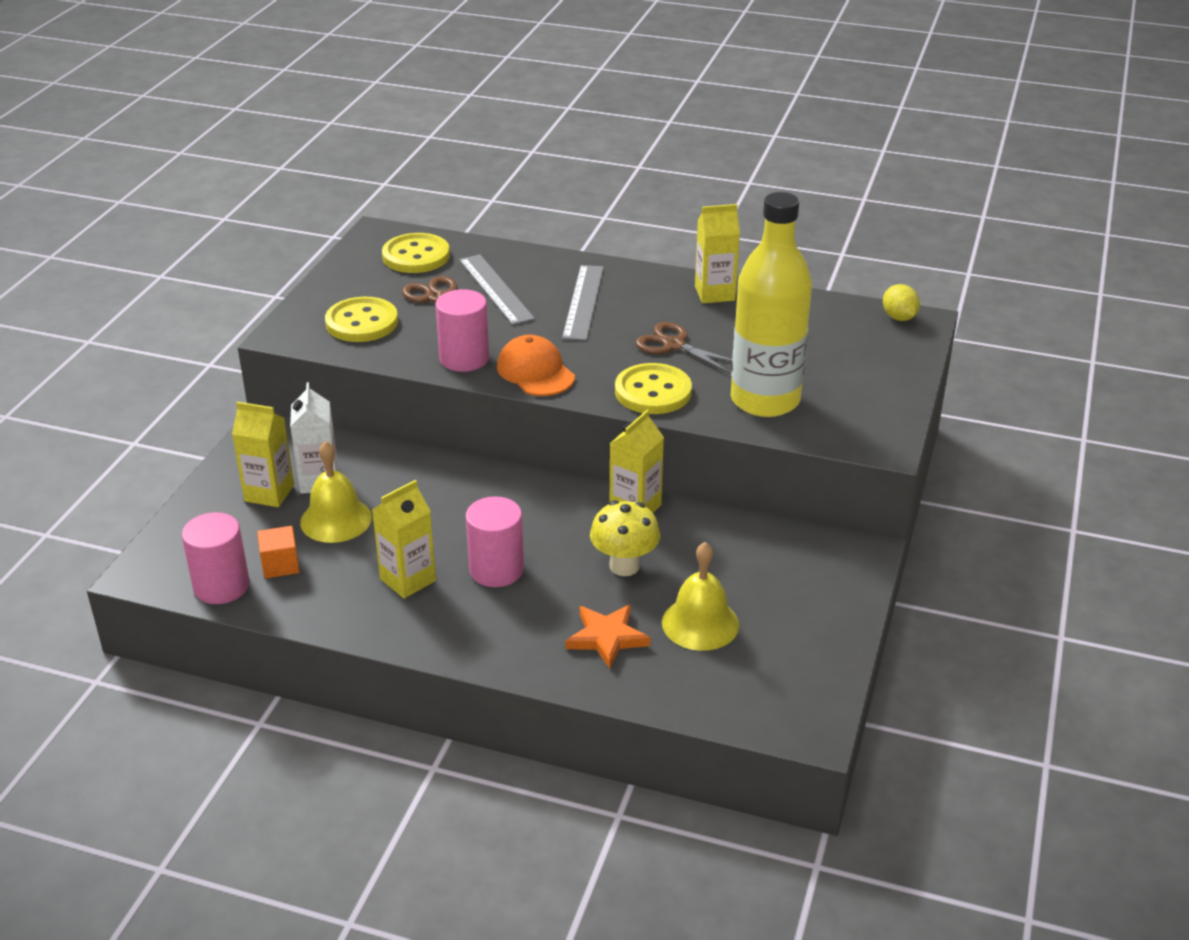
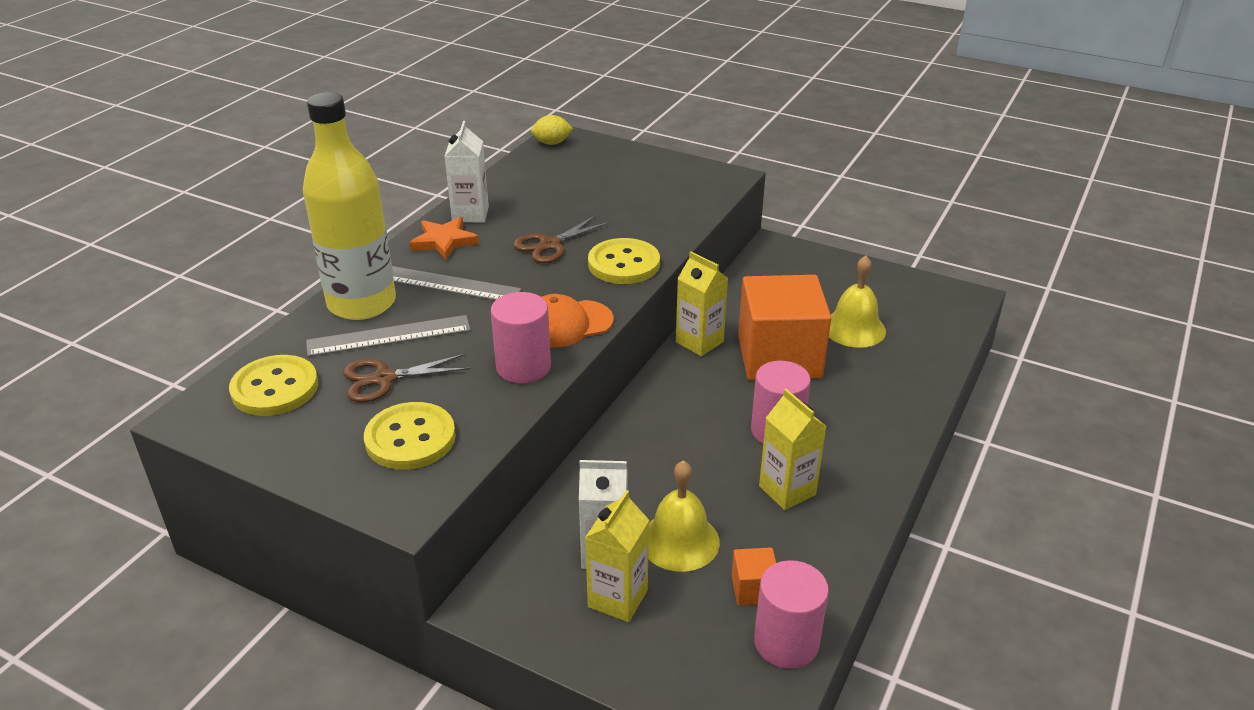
camera: 80 degrees left, 0 degrees up
(607, 638) = (872, 376): orange star -> orange star (444, 241)
(624, 566) = (779, 357): yellow mushroom -> orange cube
(714, 293) = (470, 214): yellow carton -> white carton
(765, 400) = (653, 214): yellow bottle -> yellow bottle (362, 303)

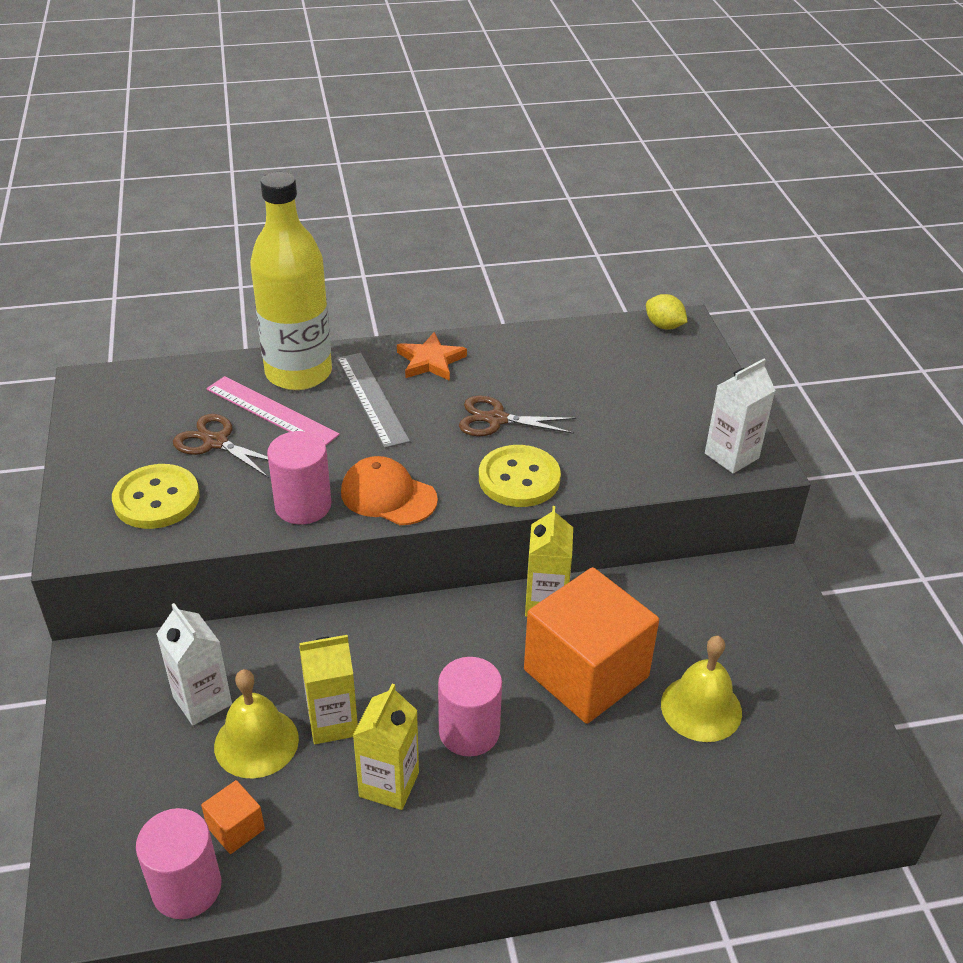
camera: 50 degrees right, 5 degrees up
(275, 388) = (155, 398): yellow button -> none
(389, 336) = (271, 411): grey ruler -> pink ruler
(470, 214) = (487, 350): white carton -> white carton (731, 456)
(617, 598) = (156, 740): yellow carton -> yellow carton (333, 722)

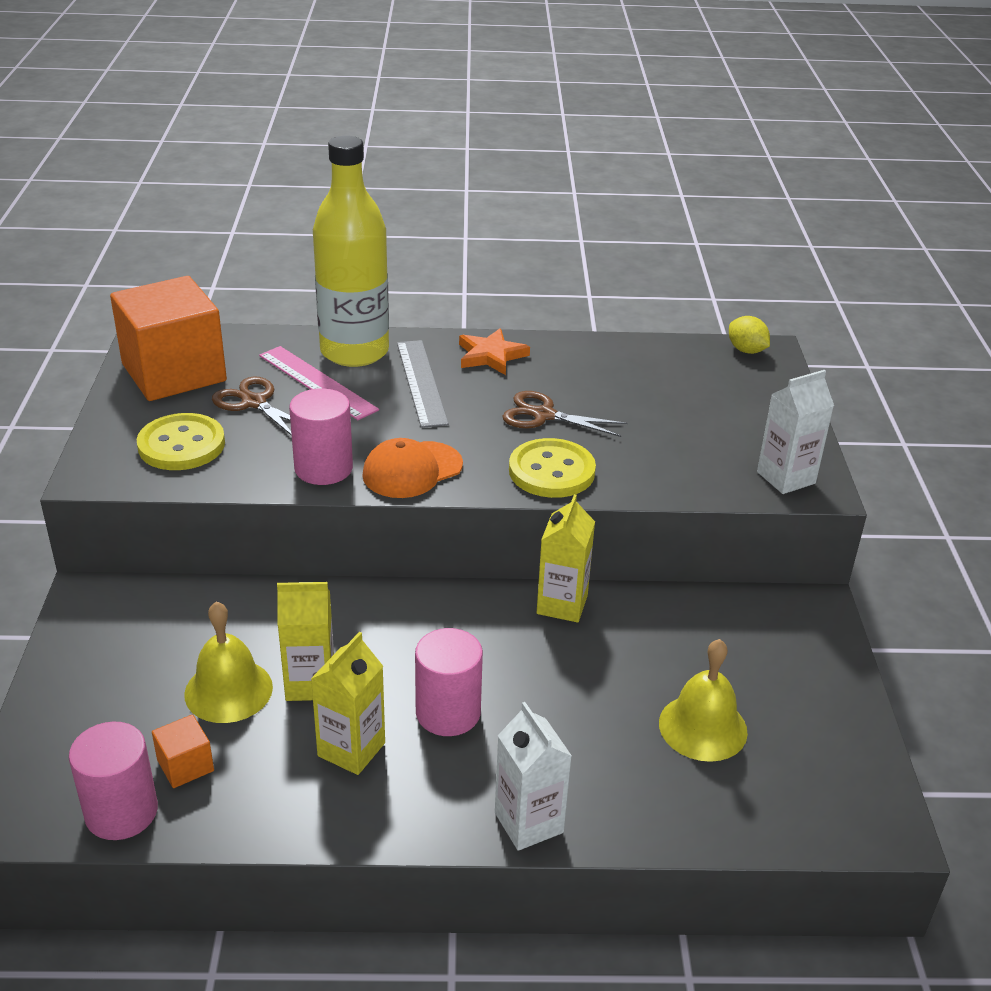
camera: 10 degrees right, 5 degrees down
(202, 701) = (186, 645): white carton -> white carton (528, 823)
(388, 496) = (412, 470): orange cap -> orange cap turned 75 degrees counterclockwise
(586, 673) = (586, 676): orange cube -> orange cube (174, 373)

